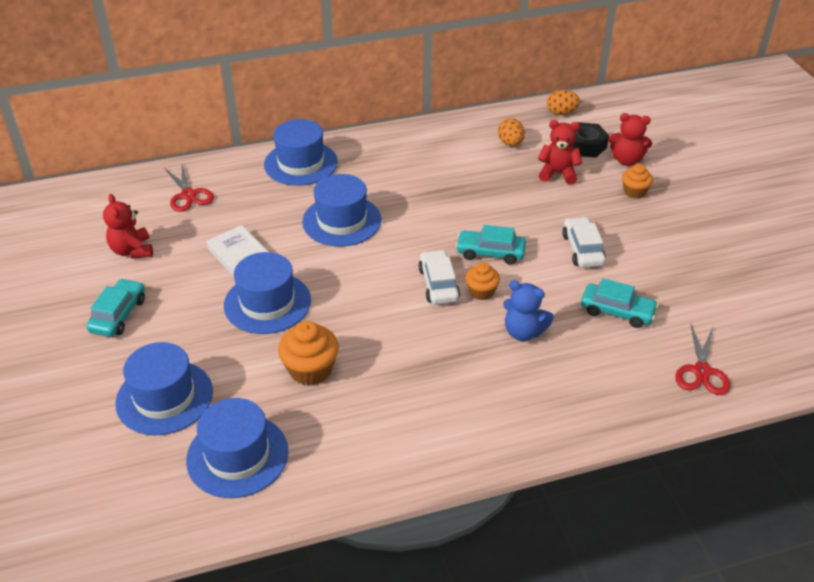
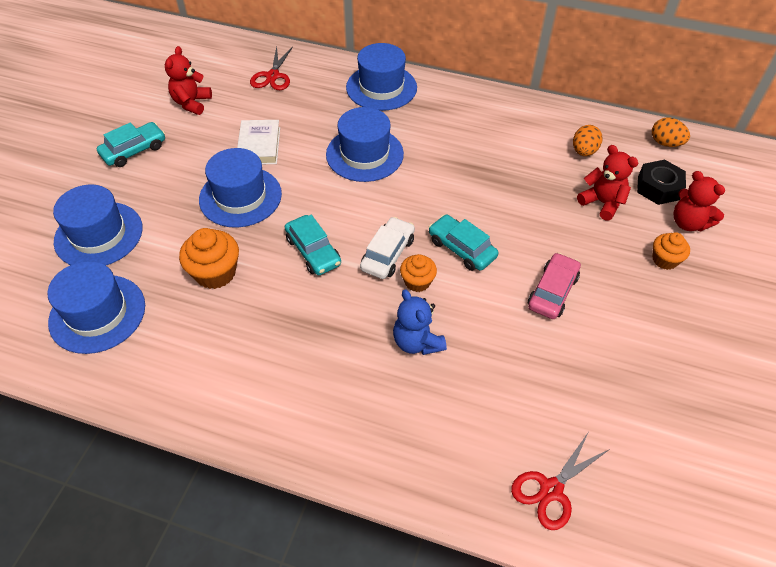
camera: 35 degrees right, 10 degrees up
(582, 249) = (552, 292): white car -> pink car
(617, 311) = (525, 374): turquoise car -> turquoise car (313, 251)

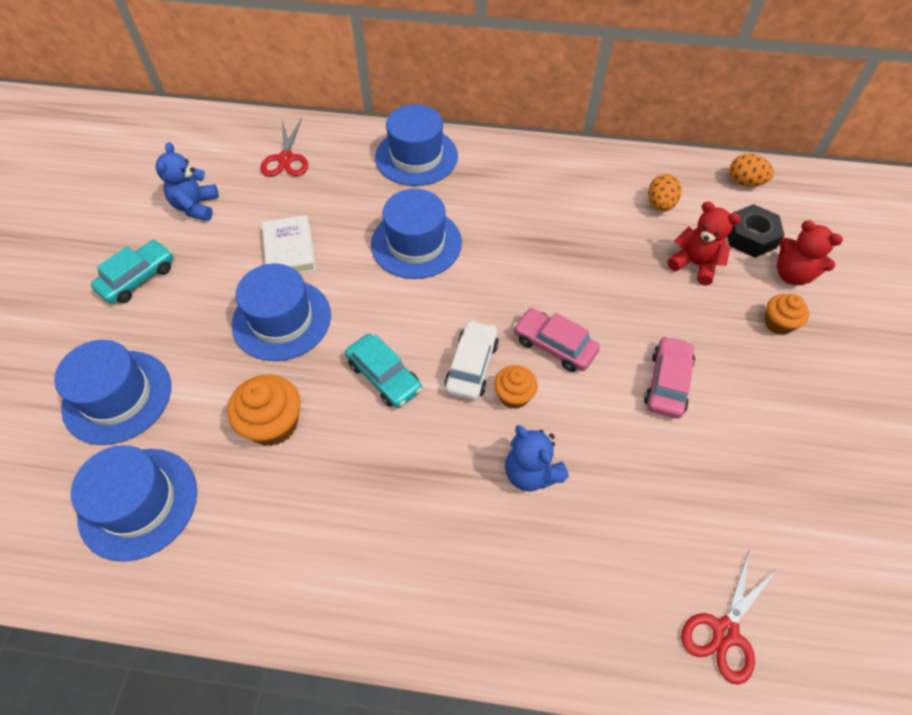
camera: 10 degrees left, 5 degrees up
(192, 103) = (196, 206): red teddy bear -> blue teddy bear
(461, 248) = (554, 345): turquoise car -> pink car

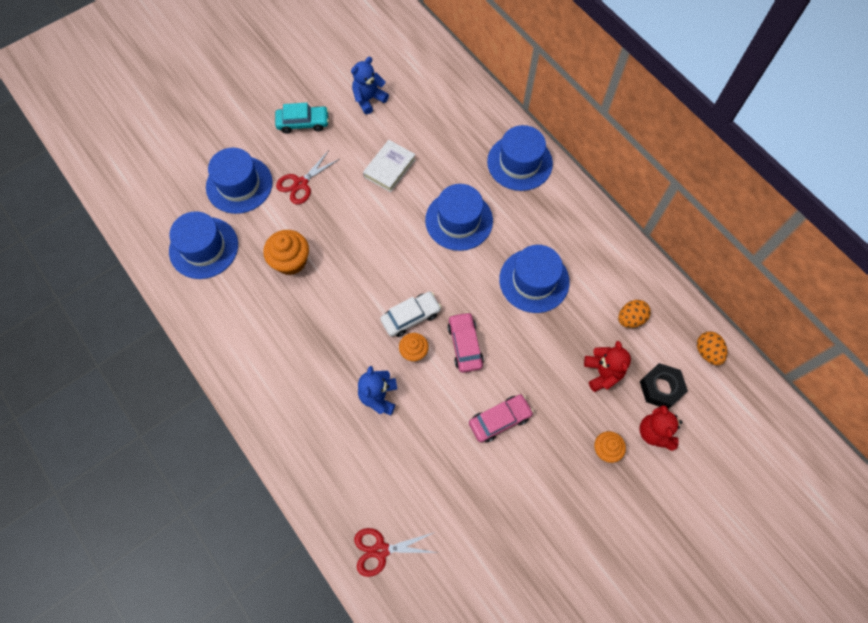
camera: 45 degrees right, 10 degrees up
(281, 319) = (347, 207): blue hat -> blue hat (534, 280)
(286, 159) = (445, 104): red scissors -> red scissors (300, 183)
(384, 376) = (363, 283): turquoise car -> none

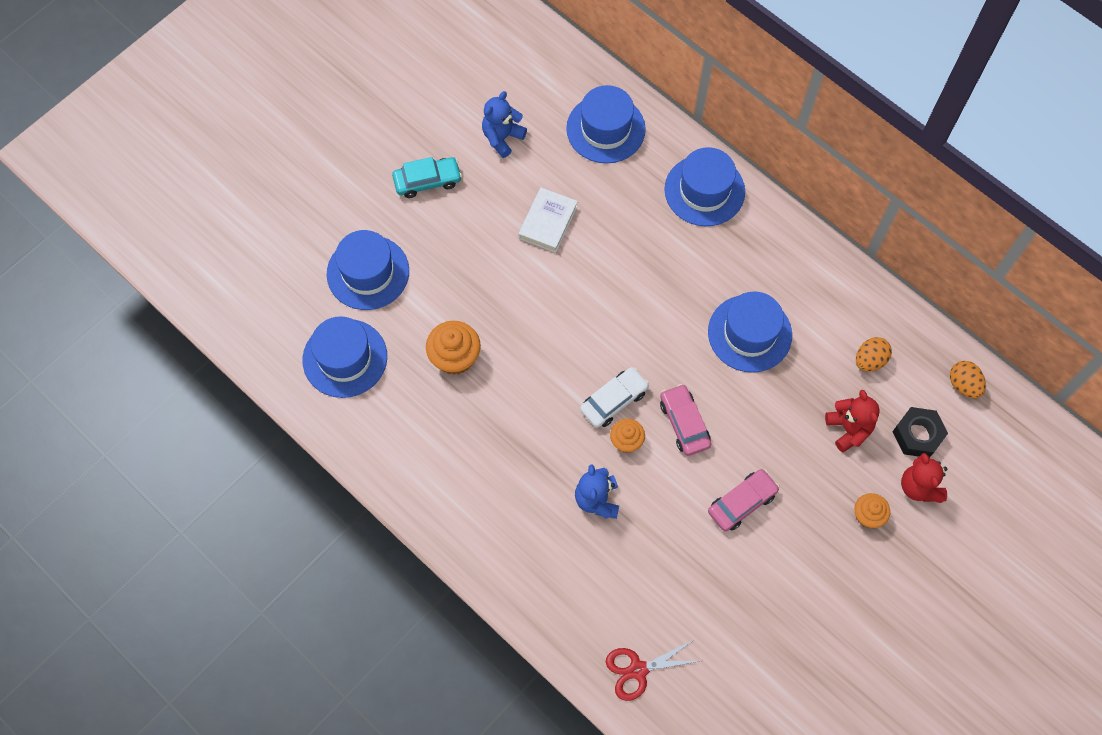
camera: 10 degrees left, 0 degrees up
(300, 183) = (443, 259): red scissors -> none
(459, 220) = (646, 274): blue hat -> blue hat (605, 129)

